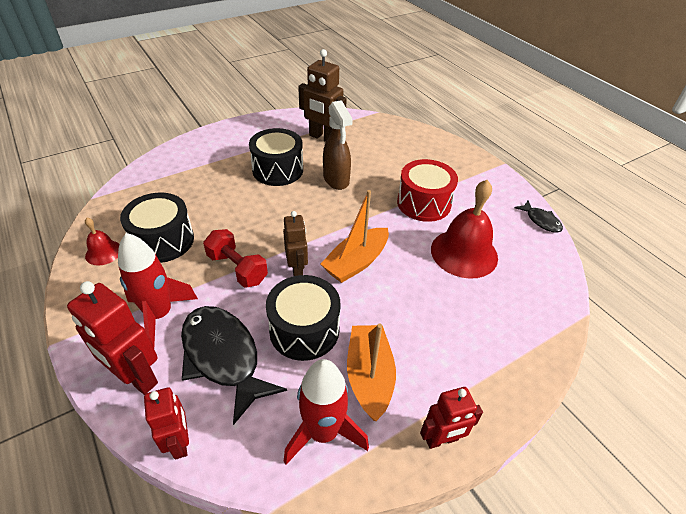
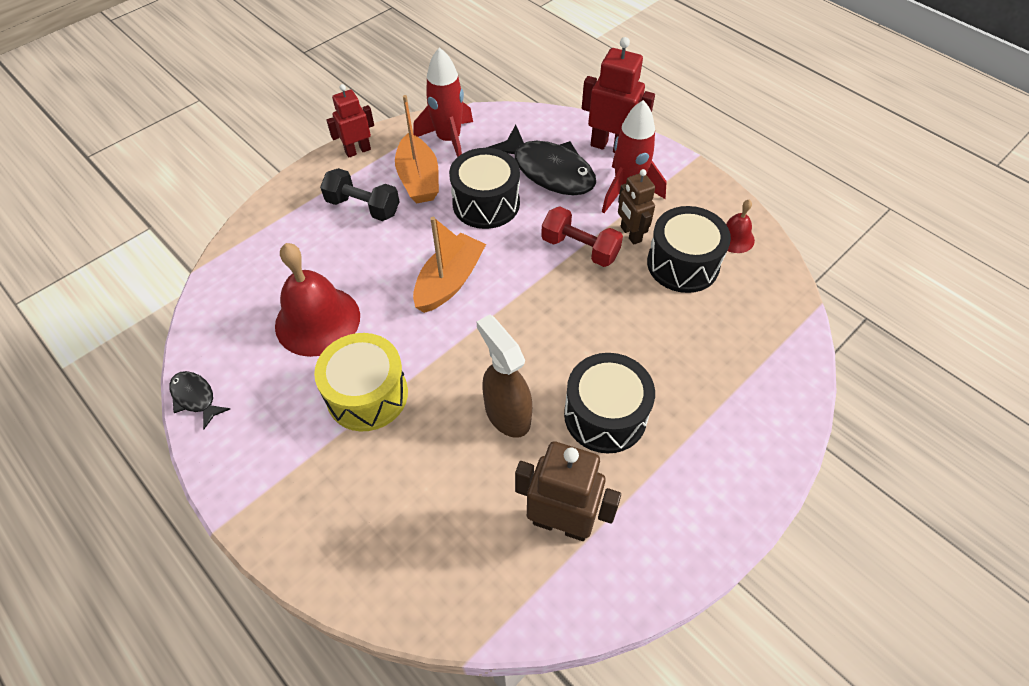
camera: 170 degrees right, 10 degrees up
(180, 442) = (550, 119): red robot -> none
(297, 269) = (514, 260): brown robot -> brown robot (630, 234)
(424, 203) = (367, 394): red drum -> yellow drum
(431, 352) = (363, 207): none -> black dumbbell

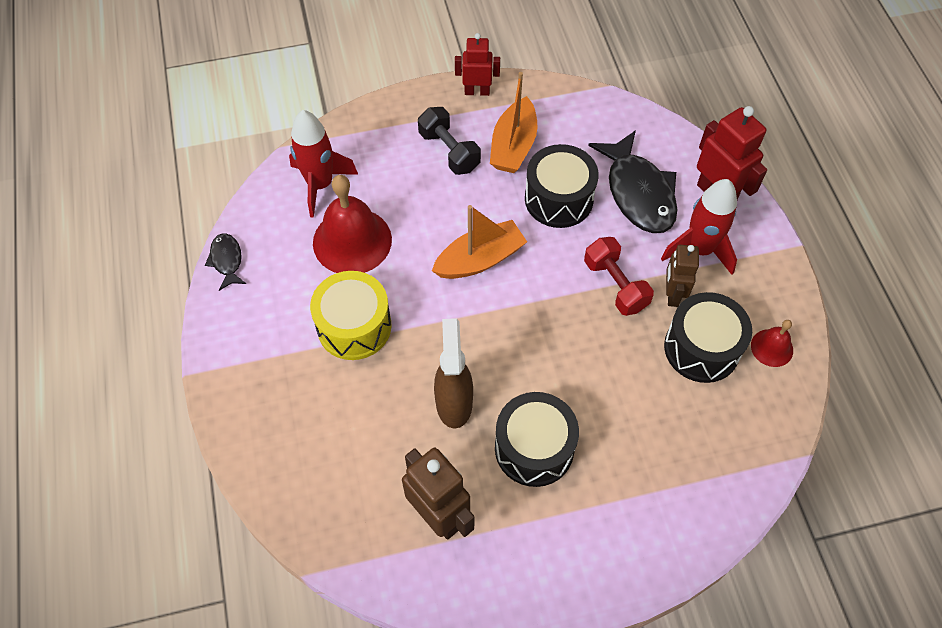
camera: 30 degrees right, 5 degrees up
(449, 140) = (565, 117): red rocket -> red rocket (320, 185)

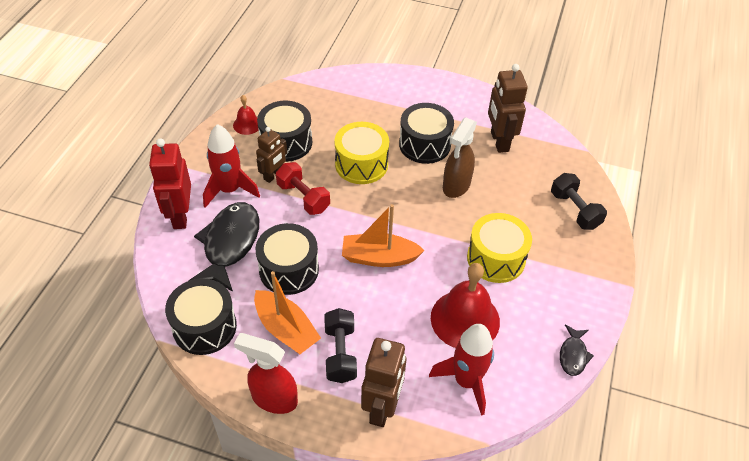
camera: 150 degrees left, 10 degrees down
(287, 449) = (575, 210): none -> black dumbbell
(382, 129) = (382, 407): none -> brown robot
(477, 91) = (274, 399): red robot -> red spray bottle
(513, 146) = (286, 329): orange boat -> orange boat turned 90 degrees clockwise
(585, 112) = (204, 327): none -> black drum
(588, 368) = (361, 164): none -> yellow drum
(615, 285) = (303, 197): red dumbbell -> red dumbbell turned 45 degrees counterclockwise

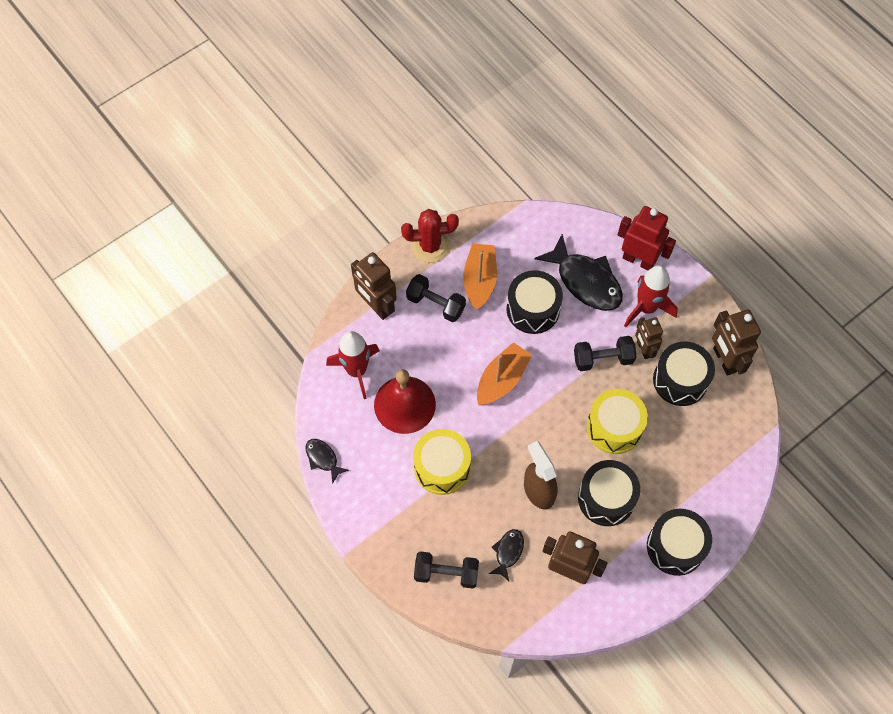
camera: 125 degrees right, 15 degrees up
(204, 327) = (517, 231): black drum -> black drum (675, 546)
(247, 124) = (724, 360): red bell -> brown robot
(274, 399) = (430, 246): red spray bottle -> red cactus
(286, 329) = (480, 280): orange boat -> orange boat turned 105 degrees clockwise
(303, 197) = (603, 359): red dumbbell -> black dumbbell
(521, 181) = (508, 552): none -> black fish

